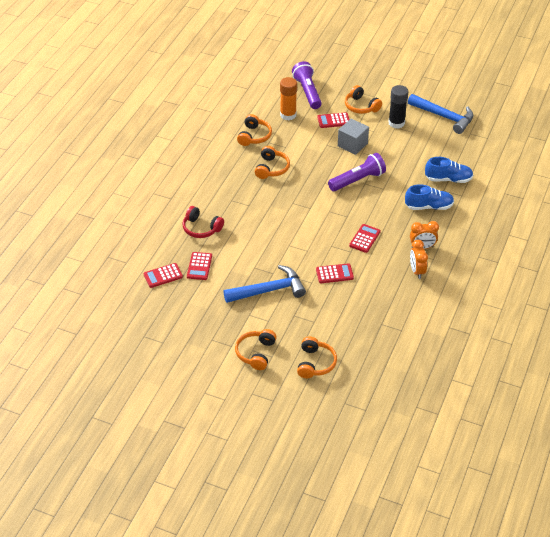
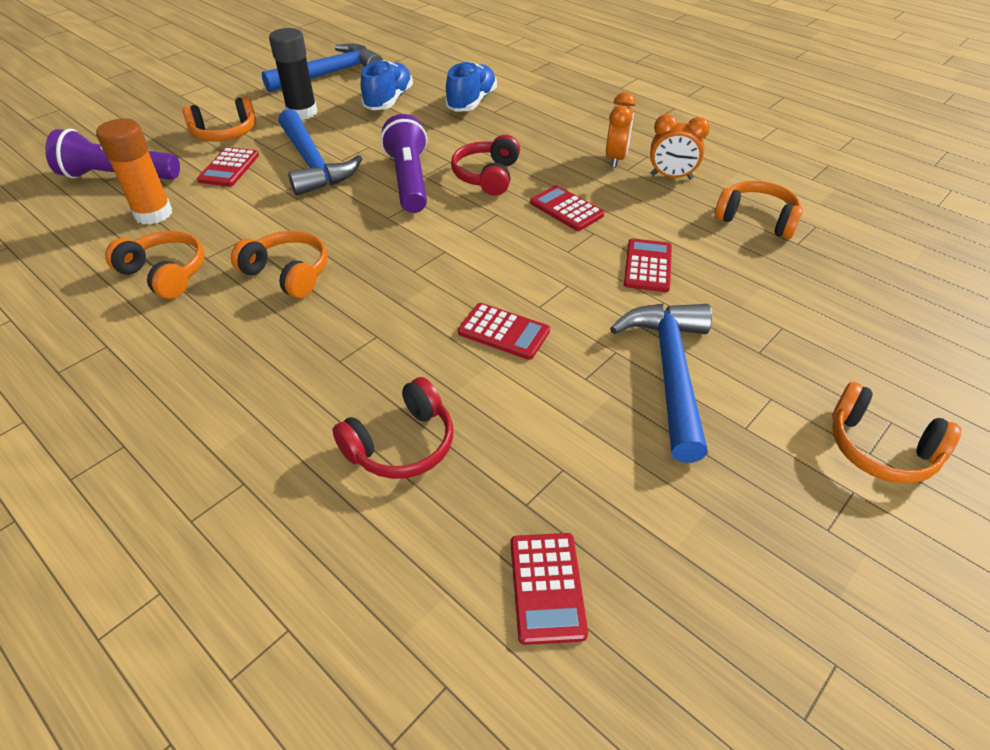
camera: 70 degrees left, 0 degrees up
(199, 266) = (541, 485): red calculator -> red calculator (503, 332)
(315, 363) = (909, 355): orange headphones -> orange headphones (756, 219)
(352, 145) = (313, 164): grey cube -> blue hammer
(377, 205) = (487, 176): none -> red headphones
(429, 206) = (522, 131): blue shoe -> blue shoe (388, 101)

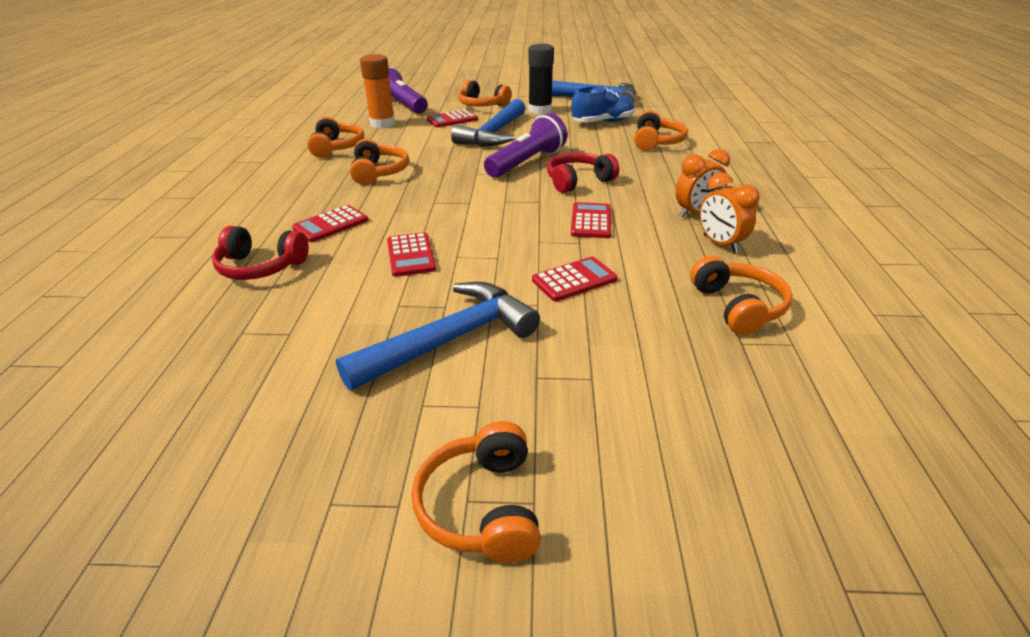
camera: 50 degrees right, 10 degrees down
(471, 102) = (656, 142): blue shoe -> orange headphones
(547, 587) = (166, 372): red calculator -> red calculator (331, 224)

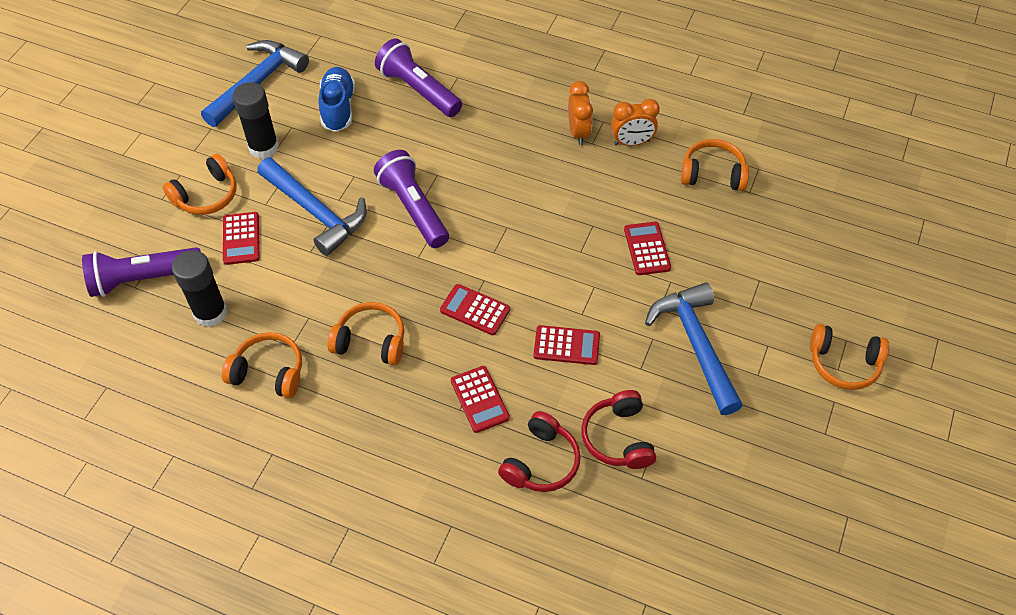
camera: 70 degrees left, 20 degrees up
(382, 124) = (210, 313): orange glue stick -> black glue stick
(578, 181) = (478, 184): red headphones -> red headphones (618, 438)
(591, 221) = (561, 205): red calculator -> red calculator (475, 310)
(656, 142) = (418, 90): orange headphones -> purple flashlight

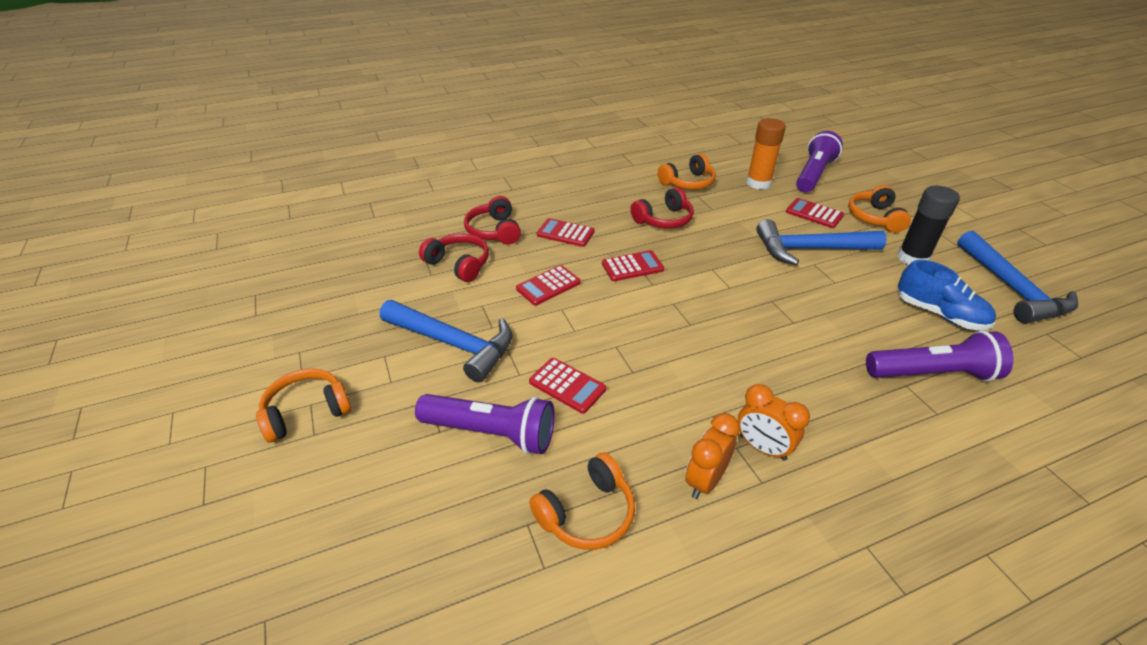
camera: 135 degrees right, 15 degrees down
(210, 313) = (758, 183): black glue stick -> orange glue stick
(371, 341) = (664, 219): orange headphones -> red headphones
(413, 208) = (765, 291): purple flashlight -> purple flashlight (491, 433)

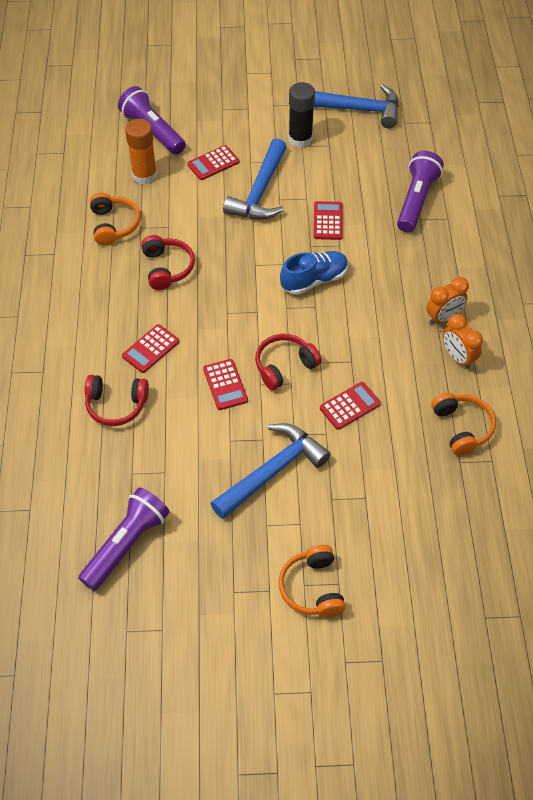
camera: 70 degrees left, 15 degrees up
(459, 264) = (159, 446): red headphones -> red headphones (284, 366)
(491, 433) = (379, 465): purple flashlight -> purple flashlight (127, 544)
(632, 266) = (226, 316): red calculator -> red calculator (328, 221)
(874, 218) = (239, 129): orange headphones -> none
(939, 314) = (365, 162): blue shoe -> blue shoe (314, 280)

